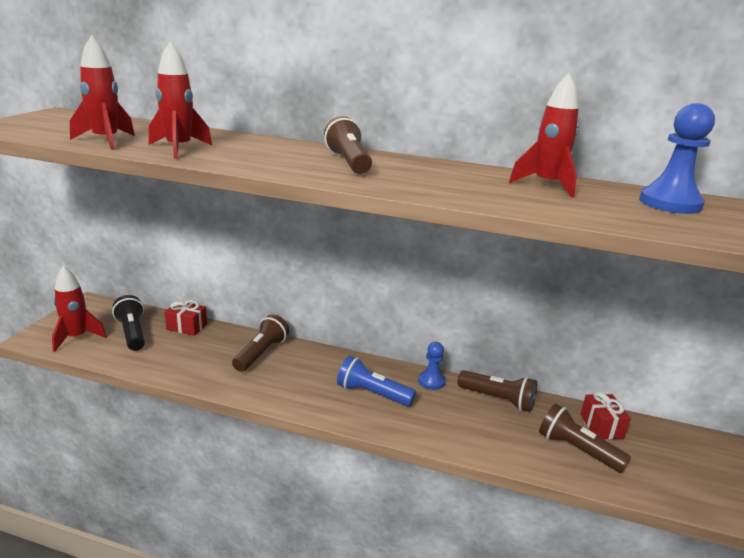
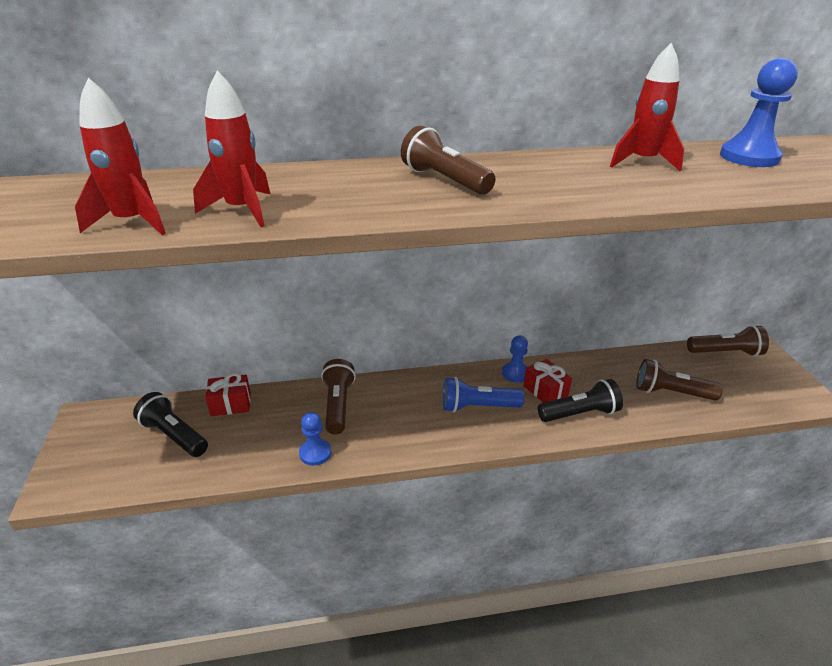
camera: 25 degrees left, 10 degrees up
(77, 338) = (110, 467): red rocket -> none
(213, 378) = (315, 453): none -> blue pawn
(462, 432) = (580, 413): none -> black flashlight
(498, 399) = (580, 370): brown flashlight -> brown flashlight (725, 352)
(601, 426) = (670, 363): red gift -> red gift (545, 391)

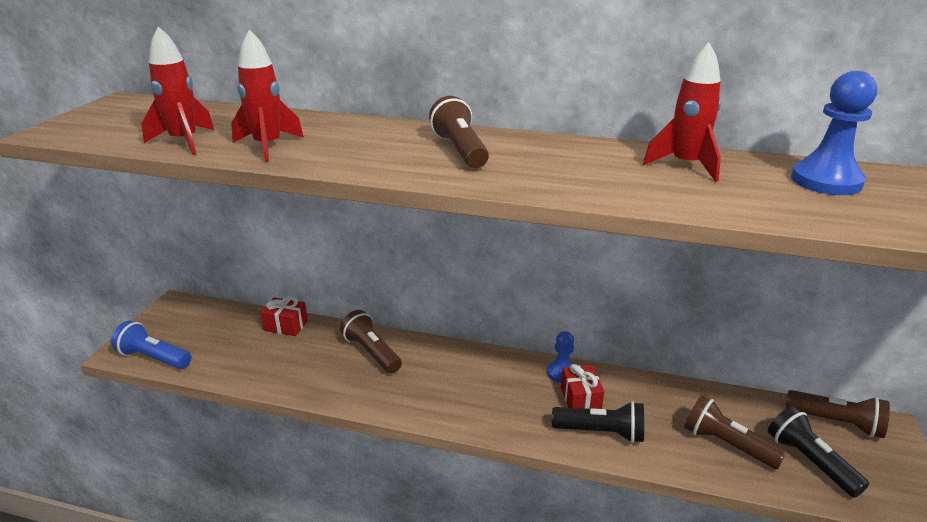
camera: 25 degrees right, 5 degrees down
(174, 435) = (227, 338): black flashlight -> black flashlight (810, 461)
(315, 453) = (323, 387): blue pawn -> none
(338, 405) = (371, 352): brown flashlight -> brown flashlight turned 60 degrees counterclockwise
(478, 407) = (499, 393): blue flashlight -> blue flashlight (154, 358)

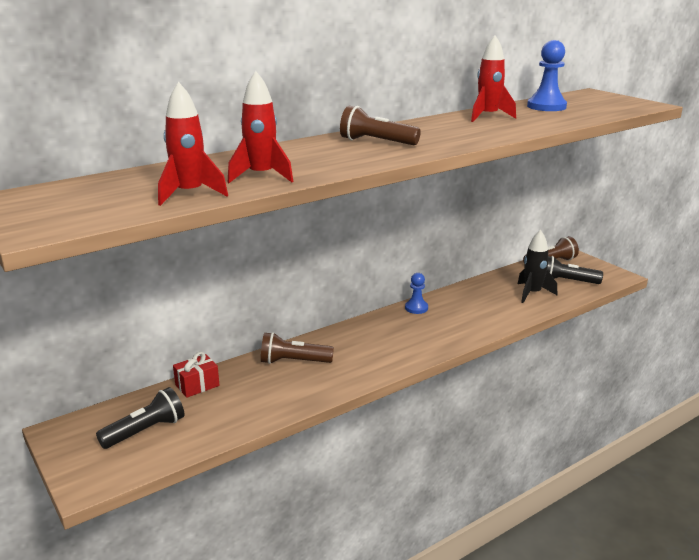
camera: 50 degrees left, 5 degrees down
(154, 358) = (129, 467): blue flashlight -> none
(580, 399) = (447, 313): red gift -> none
(601, 432) = (481, 320): black flashlight -> black flashlight (146, 431)
(727, 444) = (532, 293): brown flashlight -> black rocket

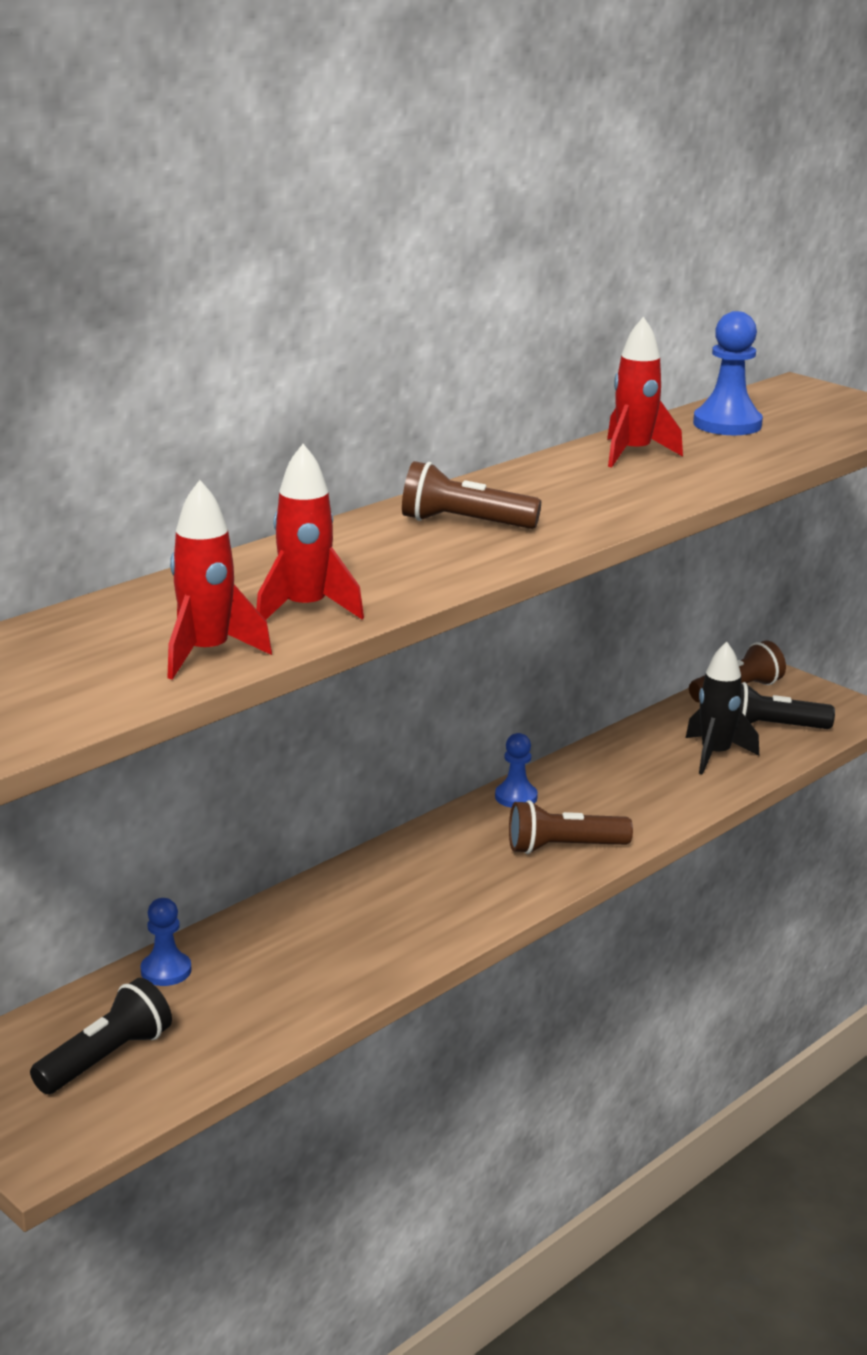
camera: 10 degrees left, 0 degrees up
(197, 385) = (166, 971): red gift -> blue pawn
(293, 361) = (325, 914): brown flashlight -> brown flashlight (563, 848)

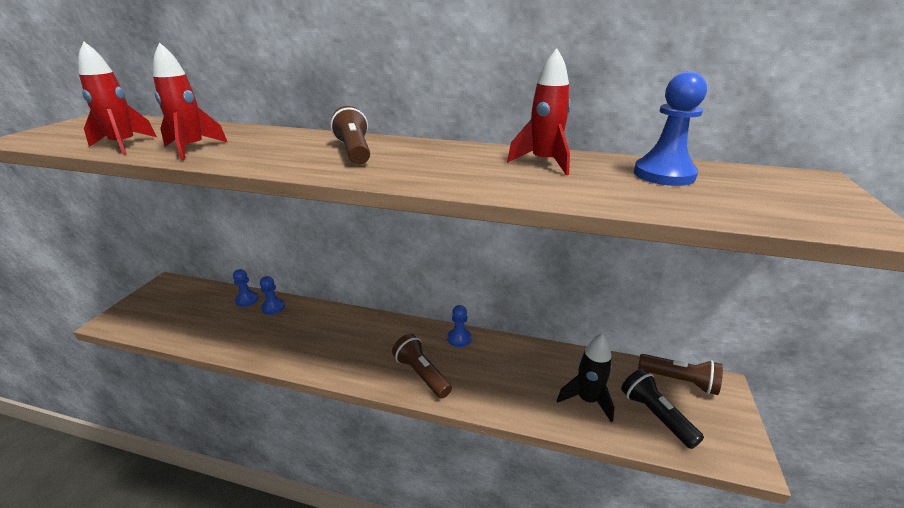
camera: 60 degrees right, 5 degrees up
(106, 1058) = (179, 310): black flashlight -> none
(231, 945) = (273, 307): none -> blue pawn

